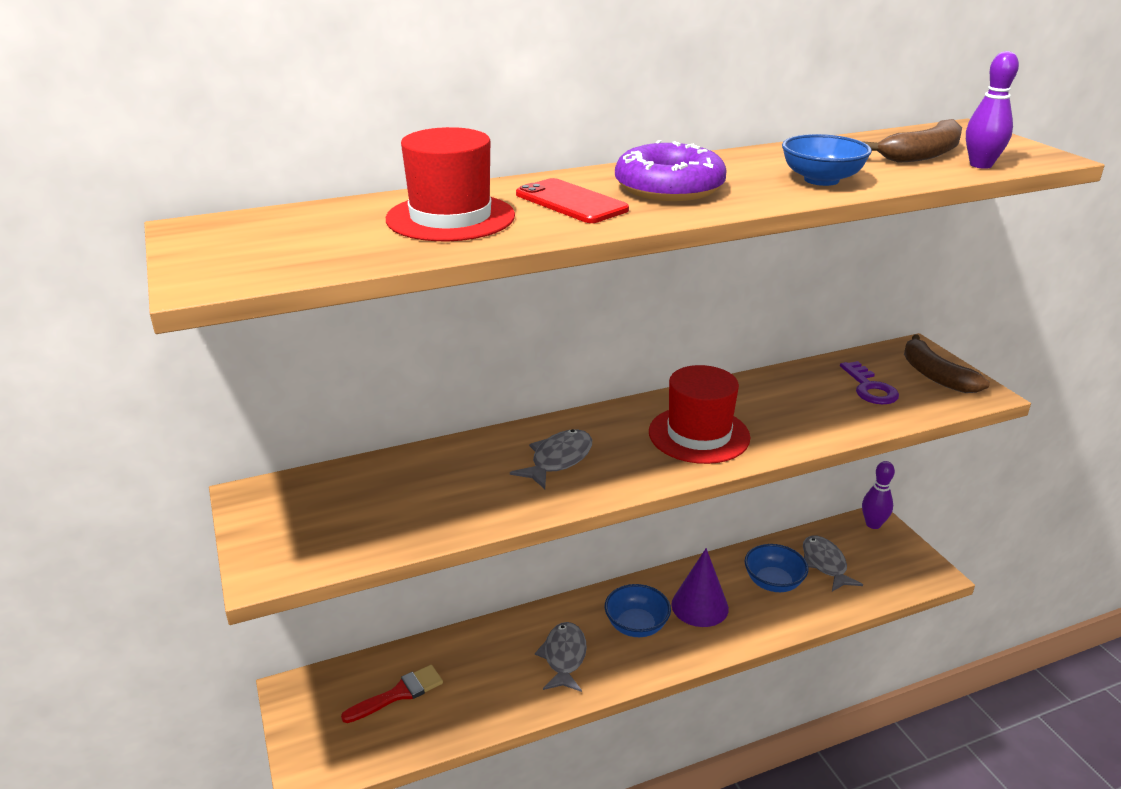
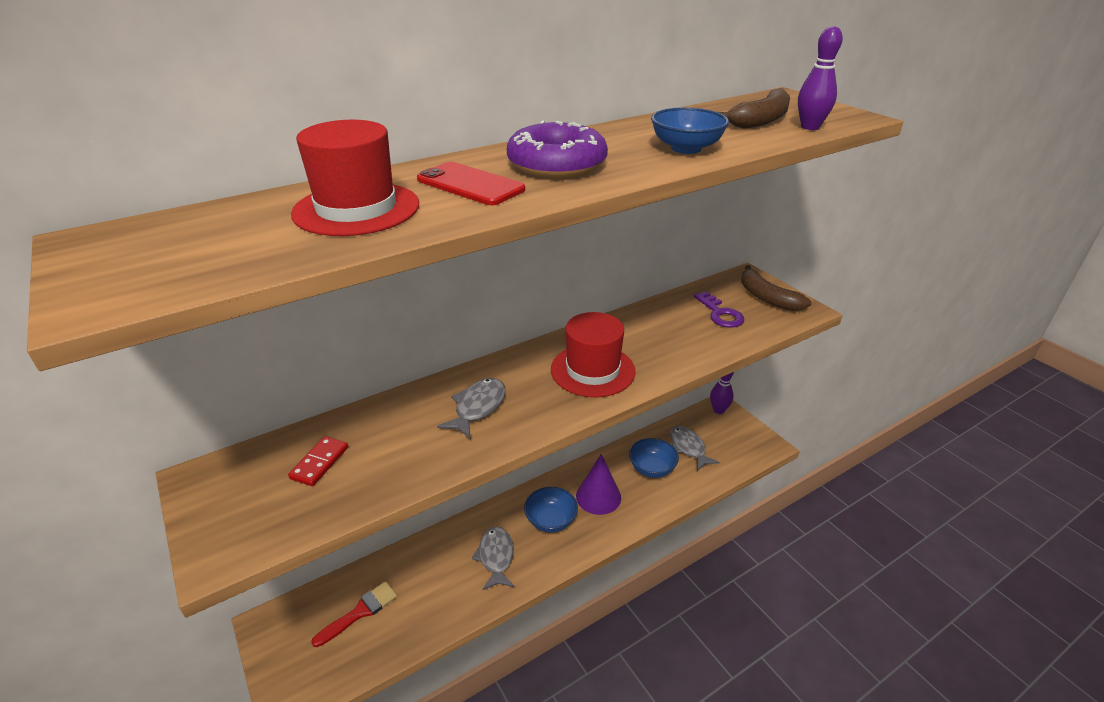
camera: 10 degrees left, 5 degrees up
(378, 496) = (319, 463): none -> red domino

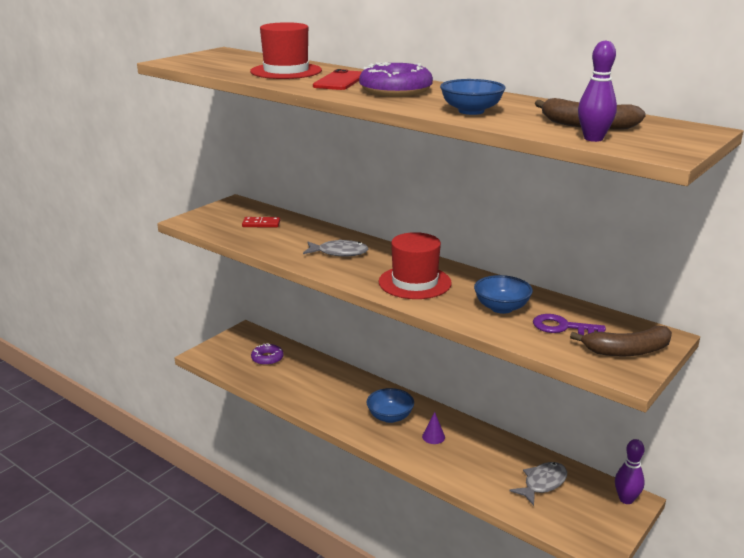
camera: 70 degrees right, 10 degrees down
(360, 612) = (267, 358): red brush -> purple donut
(496, 557) = (339, 399): grey fish -> none
(598, 496) = (433, 437): purple cone -> purple cone, size x0.53
(652, 468) = (492, 463): blue bowl -> blue bowl (501, 308)
(720, 313) = (562, 327): purple key -> purple key turned 60 degrees clockwise
(767, 297) = (627, 351): brown banana -> brown banana turned 135 degrees counterclockwise

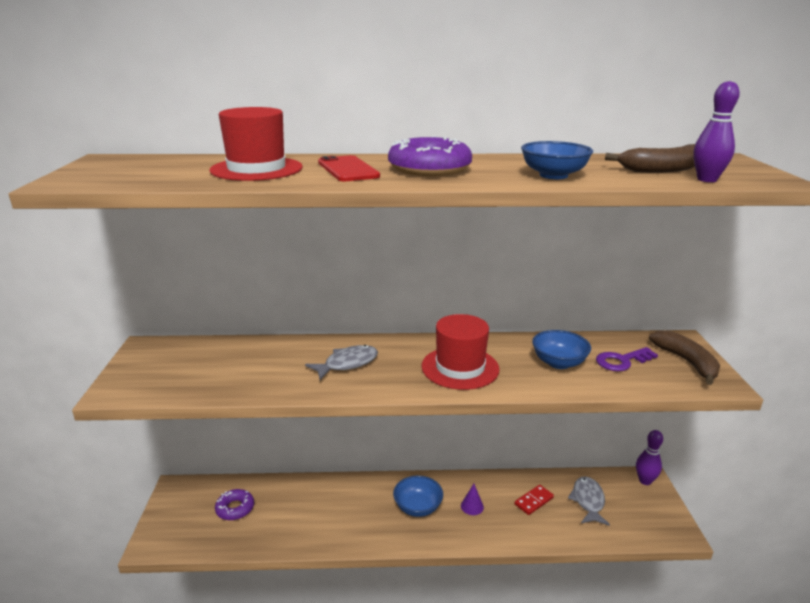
camera: 40 degrees left, 0 degrees up
(261, 224) = (216, 362): red domino -> red domino (533, 501)
(627, 351) = (686, 362): brown banana -> brown banana turned 60 degrees counterclockwise

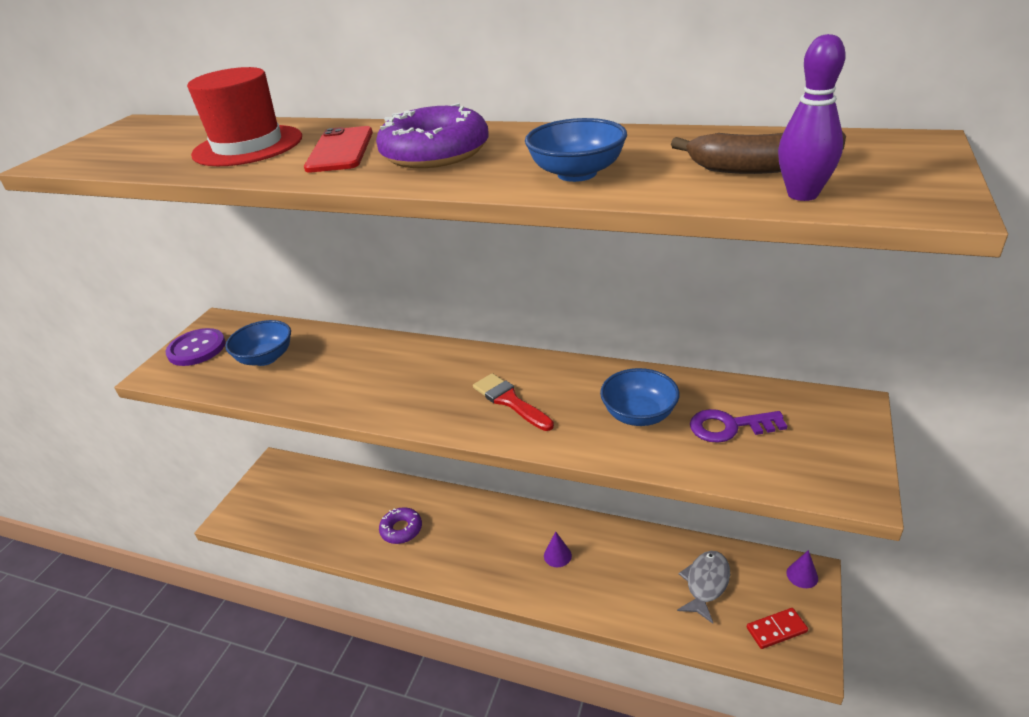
camera: 25 degrees right, 10 degrees up
(142, 368) = (197, 349): none -> purple button
(235, 508) = (316, 499): purple donut -> purple donut (401, 529)
(347, 364) = (389, 375): grey fish -> none
(417, 507) = (496, 542): blue bowl -> blue bowl (265, 358)
(460, 367) = (510, 401): red hat -> red brush
(533, 501) = (635, 567): red domino -> red domino (776, 629)
(645, 481) = (802, 575): purple bowling pin -> purple cone
(686, 362) = (827, 445): brown banana -> none

